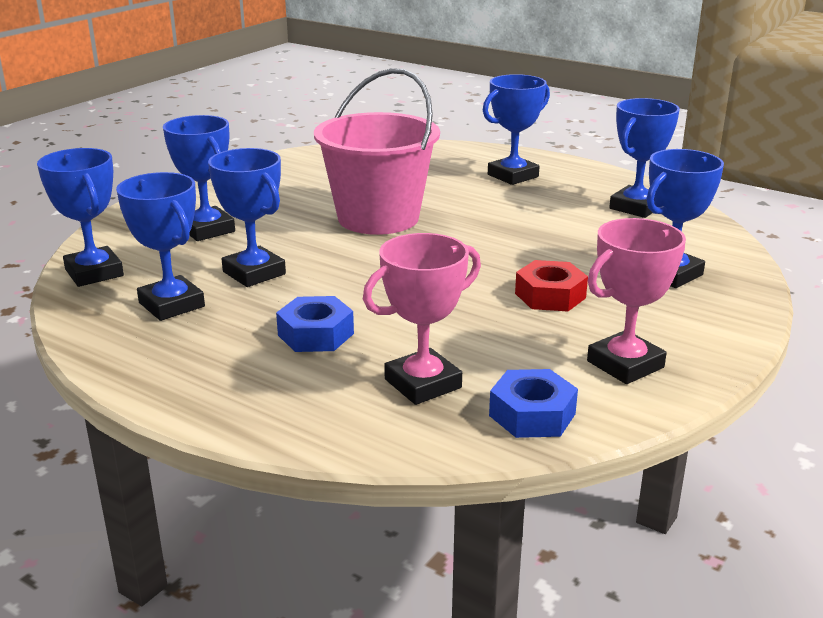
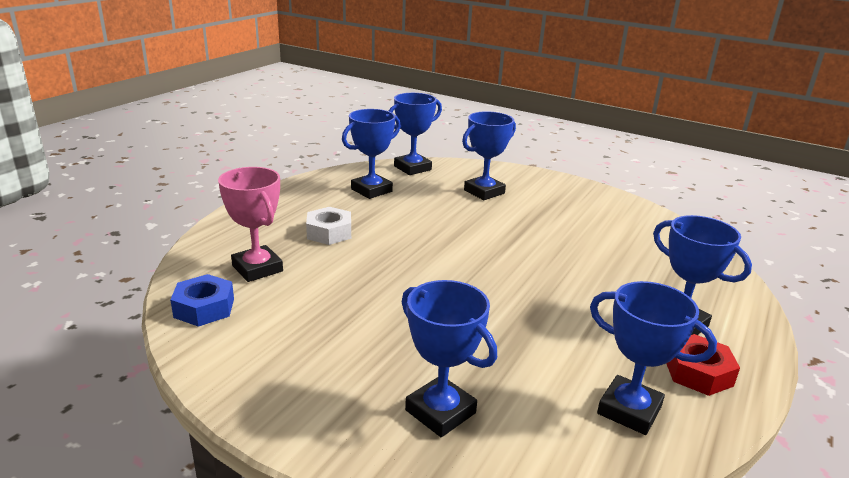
camera: 85 degrees right, 0 degrees up
(254, 273) = (417, 210): blue trophy -> none
(316, 334) = (329, 232): blue nut -> white nut
(378, 218) = (529, 251): pink bucket -> none
(550, 296) = (386, 328): red nut -> red nut (698, 372)
(625, 364) = (260, 358): pink trophy -> none

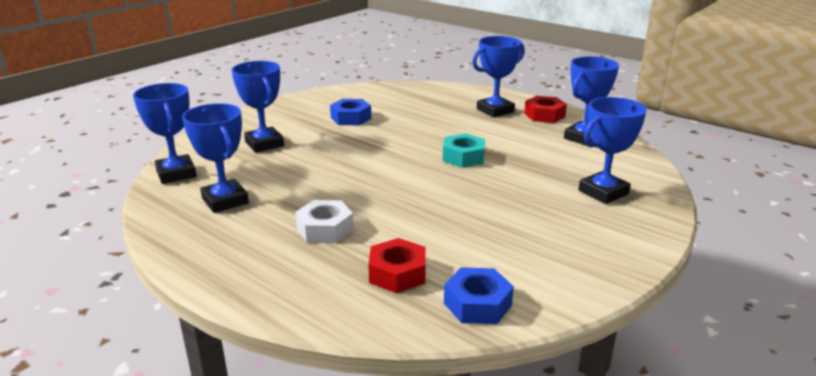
camera: 80 degrees left, 0 degrees up
(257, 268) = (397, 273): pink trophy -> red nut
(504, 299) = (463, 157): none -> turquoise nut
(574, 226) = (351, 118): none -> blue nut

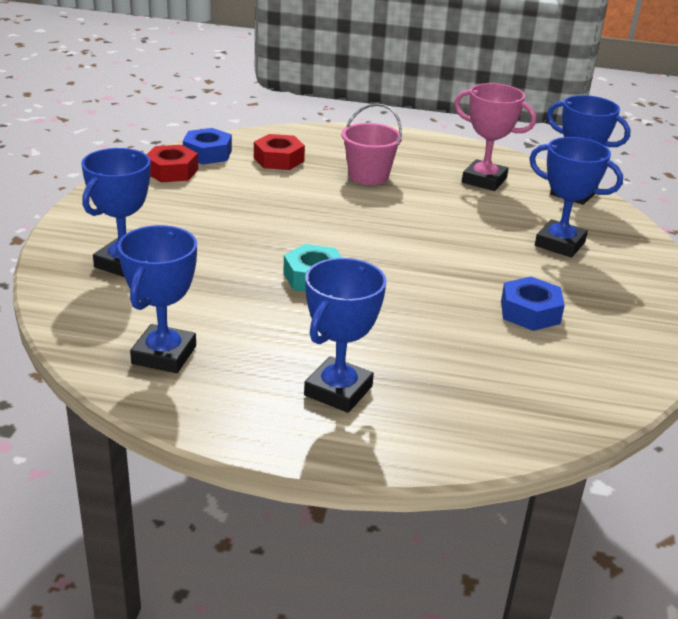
camera: 150 degrees right, 5 degrees up
(225, 201) = (484, 180): blue trophy -> pink trophy
(325, 229) = (368, 176): white nut -> pink bucket
(544, 115) = (247, 400): red nut -> red nut (172, 171)

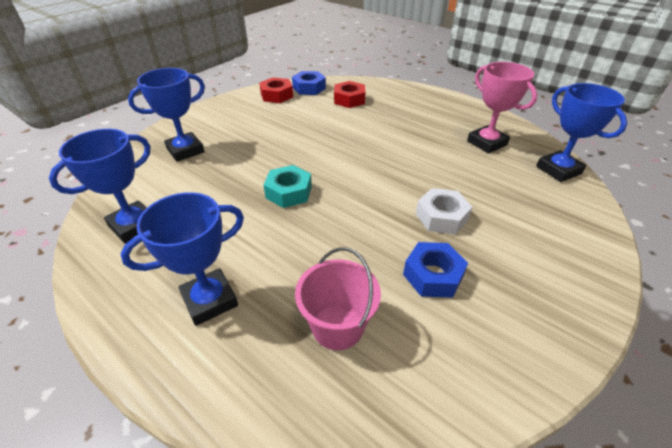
camera: 30 degrees right, 10 degrees up
(368, 176) = (399, 122): pink bucket -> pink bucket (337, 326)
(497, 262) = (441, 217): none -> white nut
(560, 244) = (512, 214): blue trophy -> none

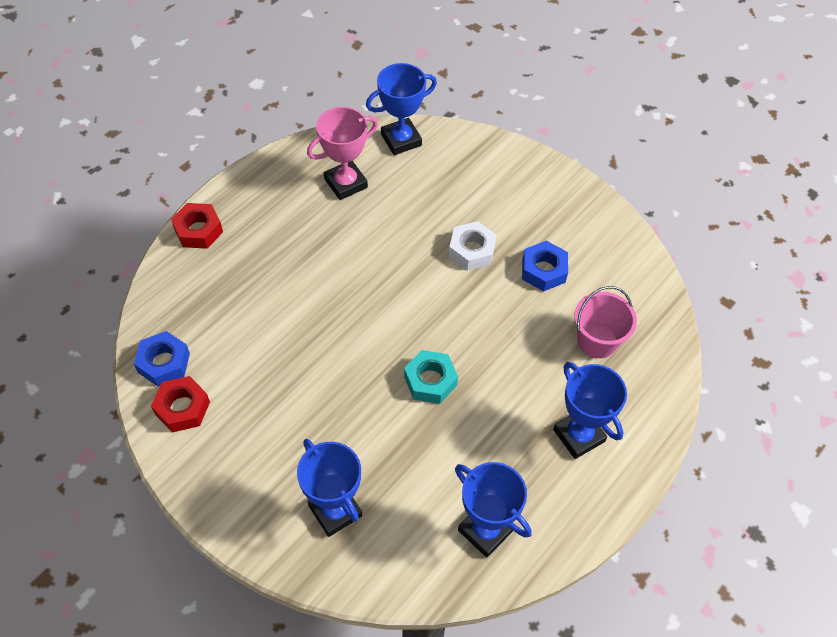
camera: 90 degrees left, 15 degrees up
(349, 99) = (214, 311): red nut -> red nut (198, 230)

